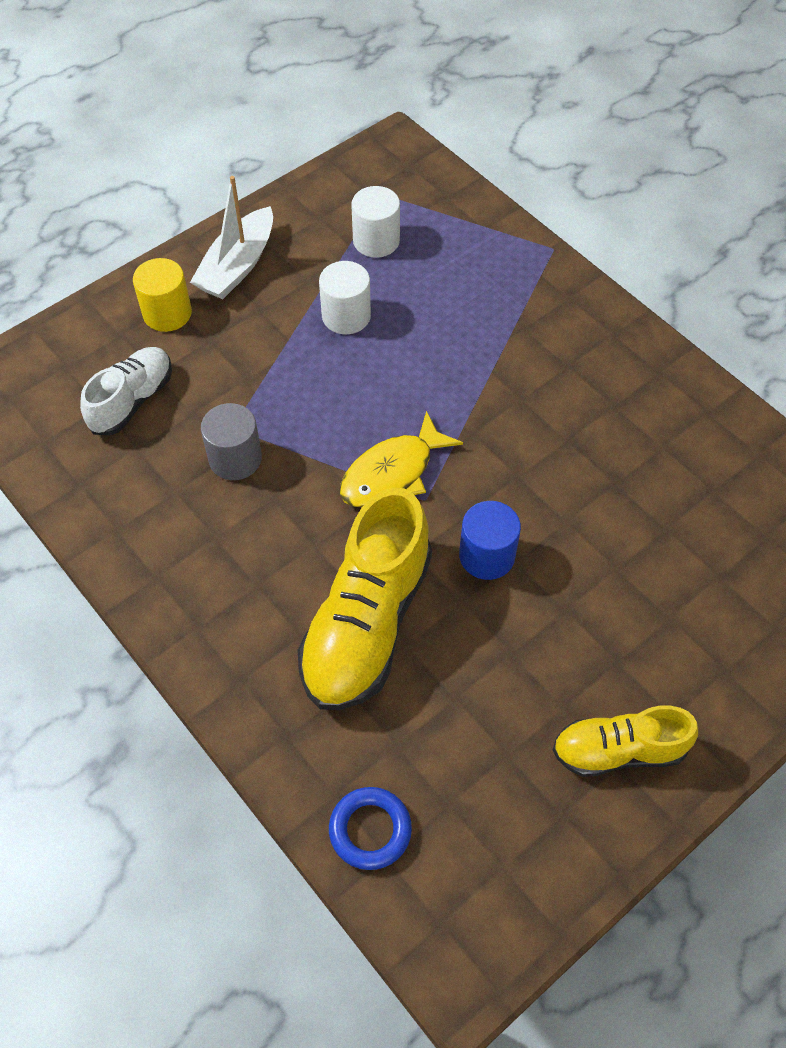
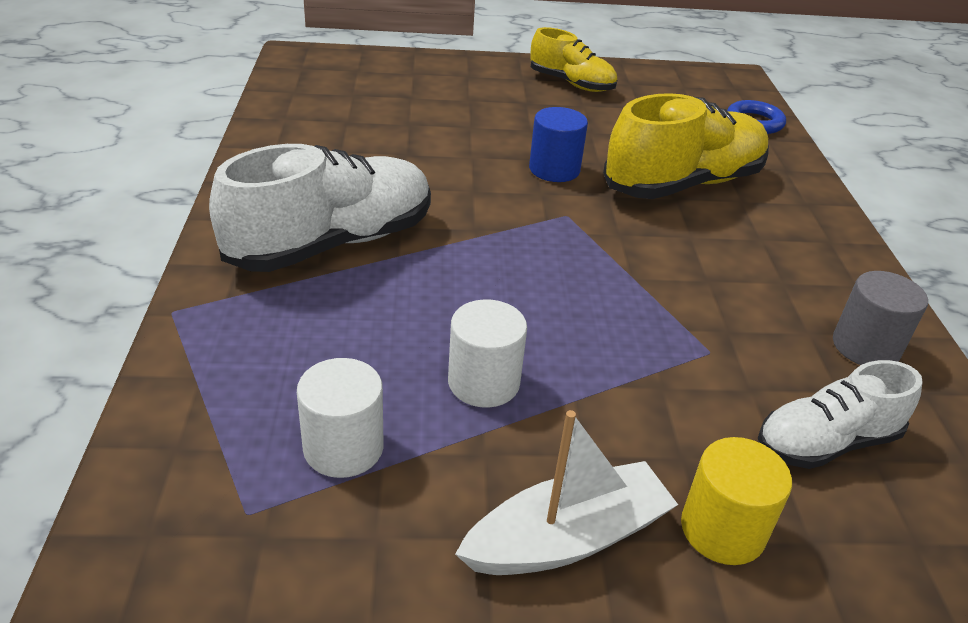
camera: 145 degrees left, 20 degrees down
(235, 459) = (725, 325): grey cylinder -> grey cylinder (865, 347)
(392, 473) = (577, 241): yellow fish -> none
(541, 351) = (332, 243): none -> white shoe

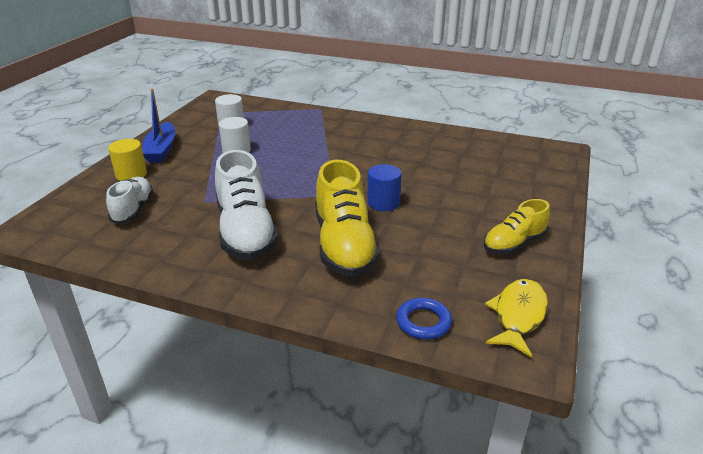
camera: 115 degrees right, 5 degrees down
(332, 243) = (345, 136): white shoe -> white shoe (246, 232)
(567, 538) = (161, 150): white boat -> blue boat
(689, 81) = (518, 315): none -> yellow fish
(865, 347) = (162, 247): grey cylinder -> none

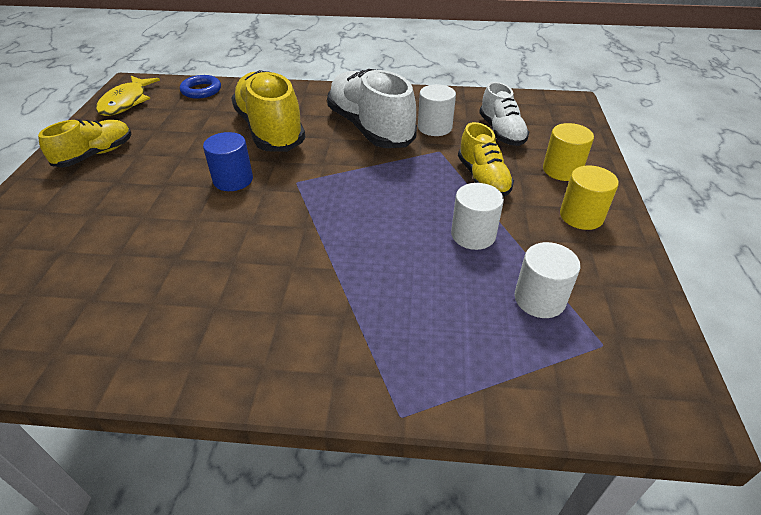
camera: 165 degrees right, 10 degrees up
(161, 150) = (581, 216): blue boat -> yellow cylinder
(186, 223) = (434, 127): none -> white cylinder
(194, 177) = (483, 179): none -> yellow shoe

